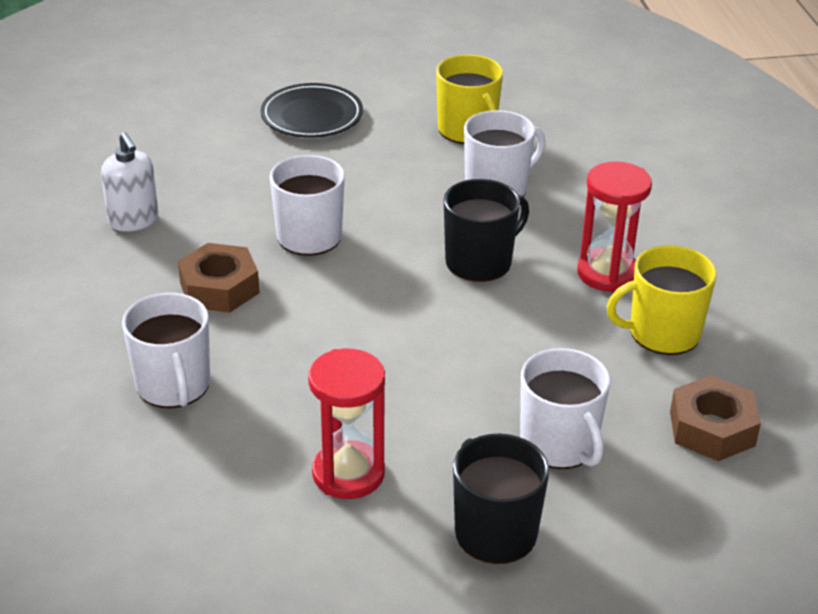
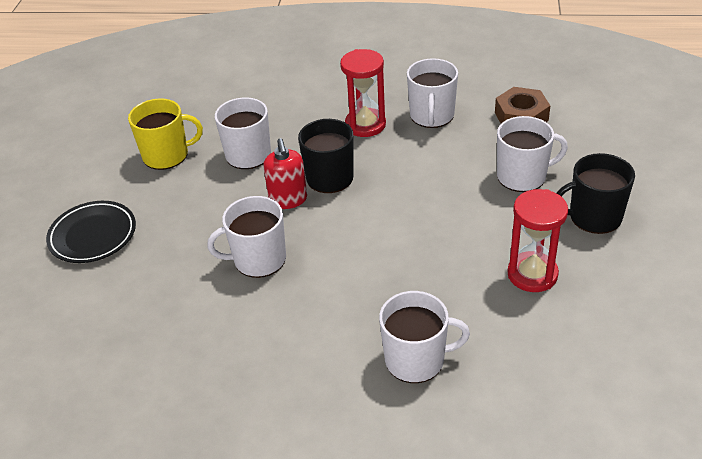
camera: 70 degrees left, 5 degrees up
(133, 220) = (184, 368): white soap dispenser -> none
(219, 288) = (304, 319): brown nut -> none
(422, 237) = (288, 200): none -> red soap dispenser
(662, 333) = (432, 116): yellow mug -> white mug

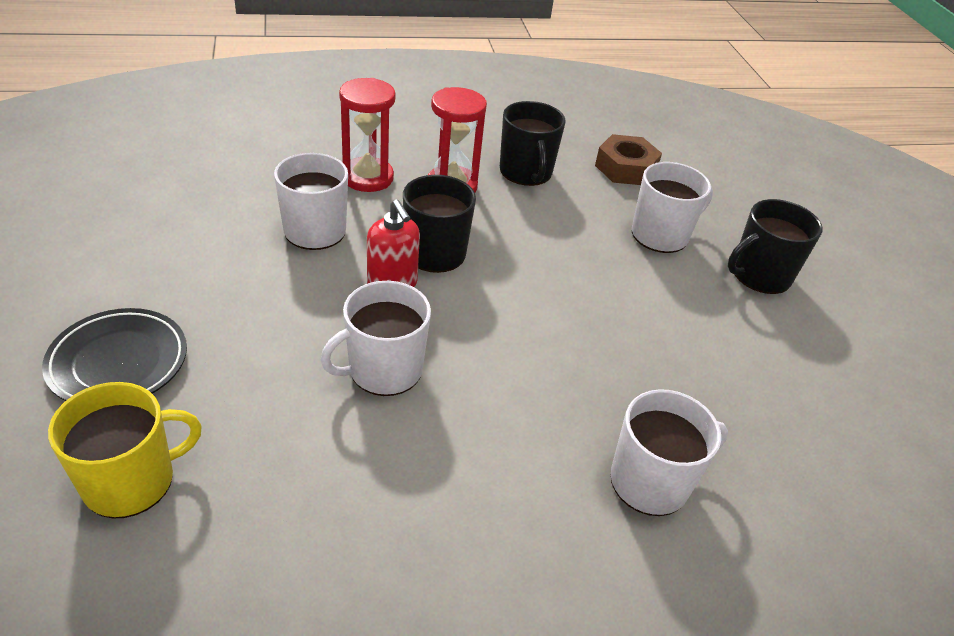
camera: 25 degrees left, 0 degrees up
(167, 155) = (198, 238): yellow mug -> yellow mug (131, 480)
(432, 116) = (526, 172): white mug -> black mug
(532, 274) = (730, 350): red hourglass -> red hourglass (367, 177)

